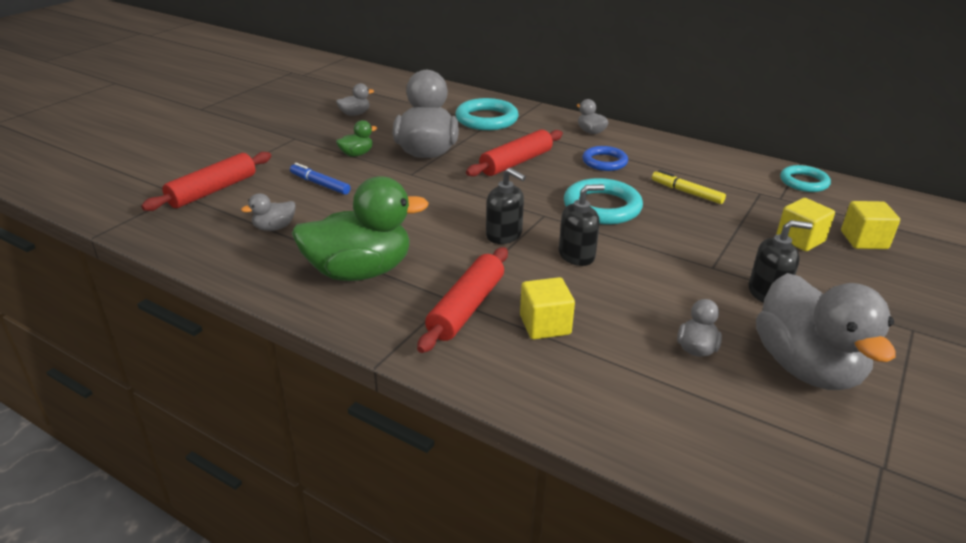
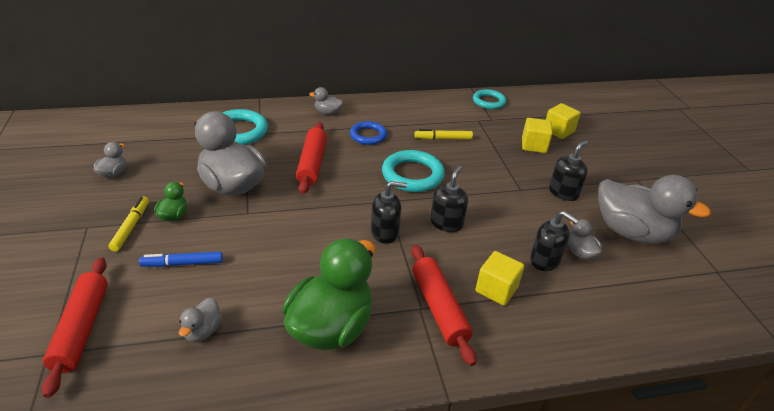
camera: 45 degrees left, 5 degrees up
(320, 149) = (131, 227): none -> yellow marker
(639, 332) = (545, 260): none -> black soap dispenser

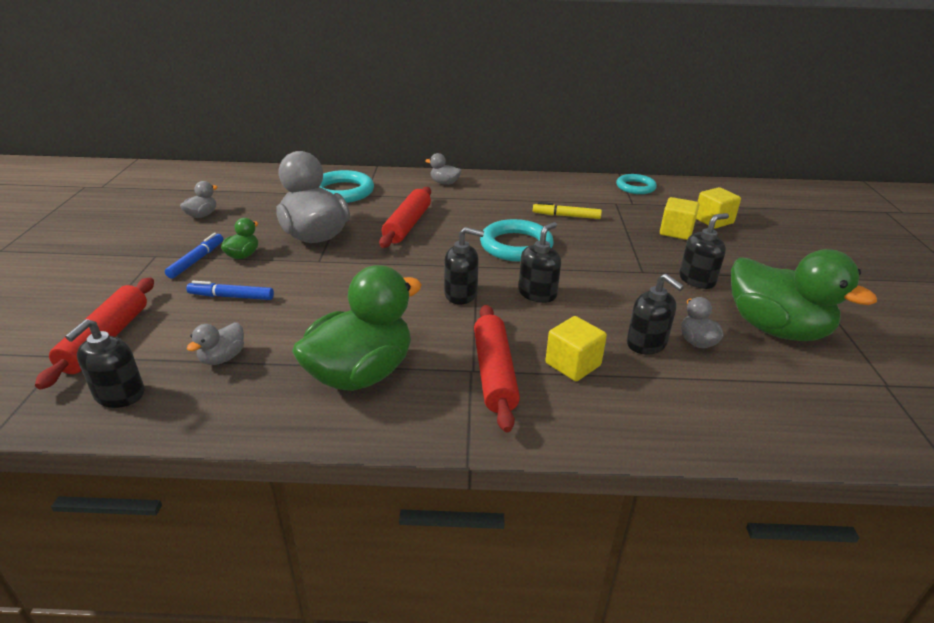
camera: 15 degrees right, 5 degrees down
(123, 386) = (119, 395): none -> black soap dispenser
(131, 227) = (196, 260): yellow marker -> blue marker
(368, 135) = (480, 206): blue ring -> none
(632, 232) = (775, 329): grey duck -> green duck

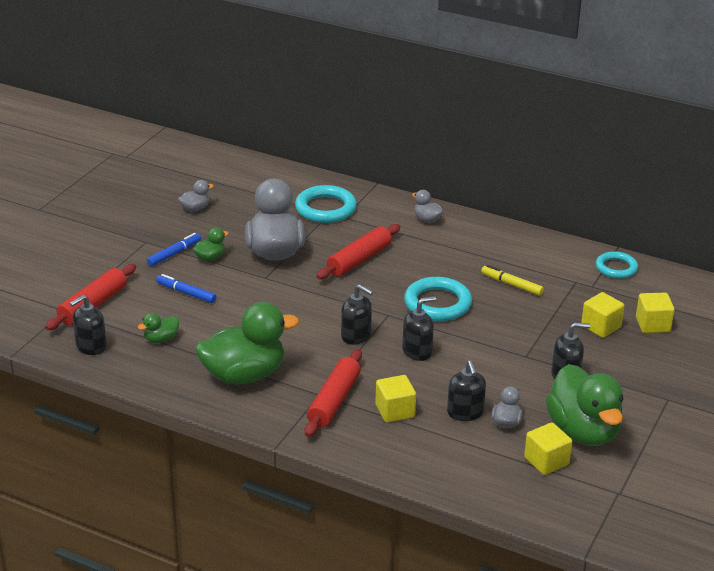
camera: 25 degrees right, 0 degrees up
(222, 358) = (161, 339): grey duck -> green duck
(781, 372) = (546, 461): none -> yellow cube

